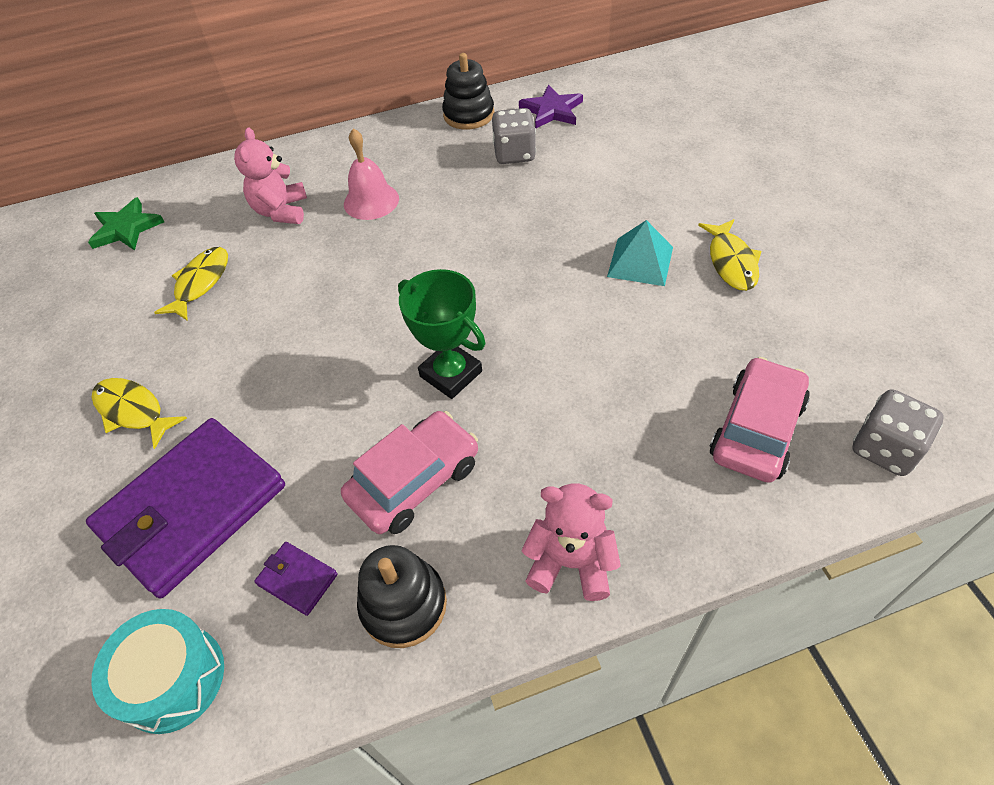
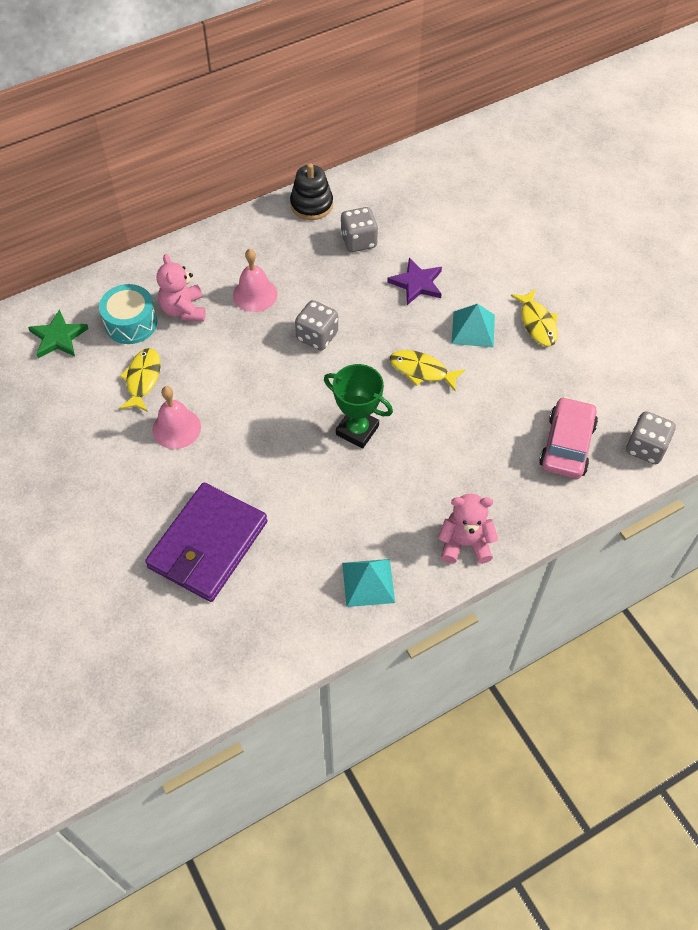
camera: 15 degrees left, 5 degrees up
(133, 411) = (135, 484): yellow fish -> yellow fish (422, 370)
(173, 678) = (238, 645): turquoise drum -> turquoise drum (131, 323)
(216, 345) = (176, 428): none -> pink bell
(297, 579) = (296, 578): purple wallet -> none
(403, 605) = (368, 582): black stacking toy -> turquoise pyramid
(414, 481) = (353, 507): pink car -> none
(432, 253) = (317, 336): none -> grey dice
(552, 110) = (379, 196): purple star -> purple star (417, 283)

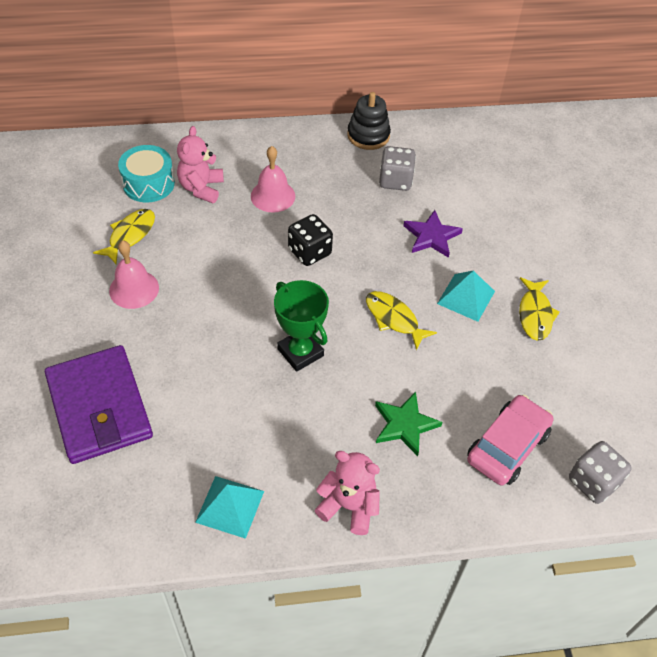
camera: 20 degrees right, 5 degrees down
(58, 337) = (80, 175): green star -> green star (405, 425)
(208, 544) = (99, 407): purple wallet -> purple wallet turned 75 degrees counterclockwise
(317, 336) = (309, 252): grey dice -> black dice

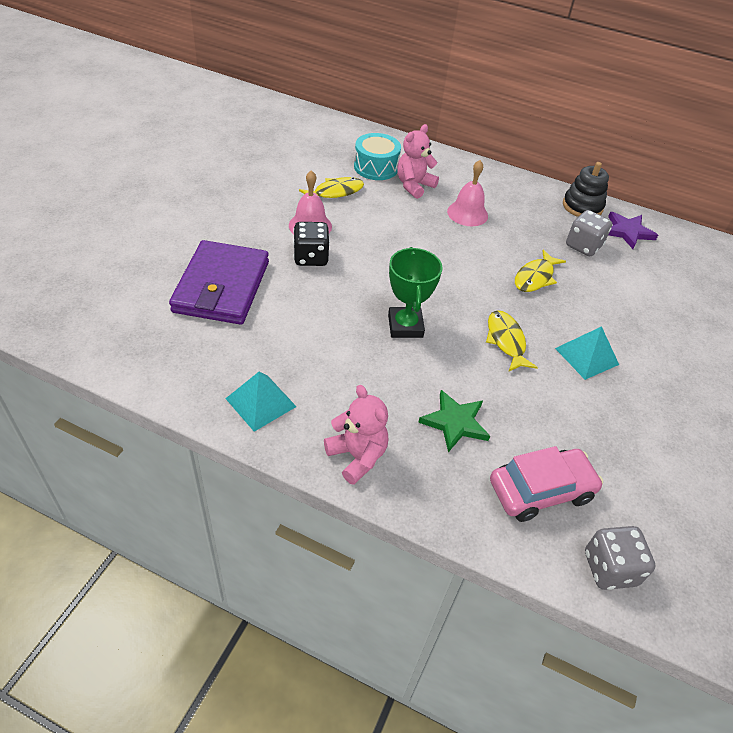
camera: 30 degrees right, 5 degrees down
(309, 252) = (468, 262): black dice -> black dice (311, 257)
(431, 236) = (587, 298): purple star -> purple star (627, 232)
(535, 314) = (647, 401): yellow fish -> yellow fish (535, 277)

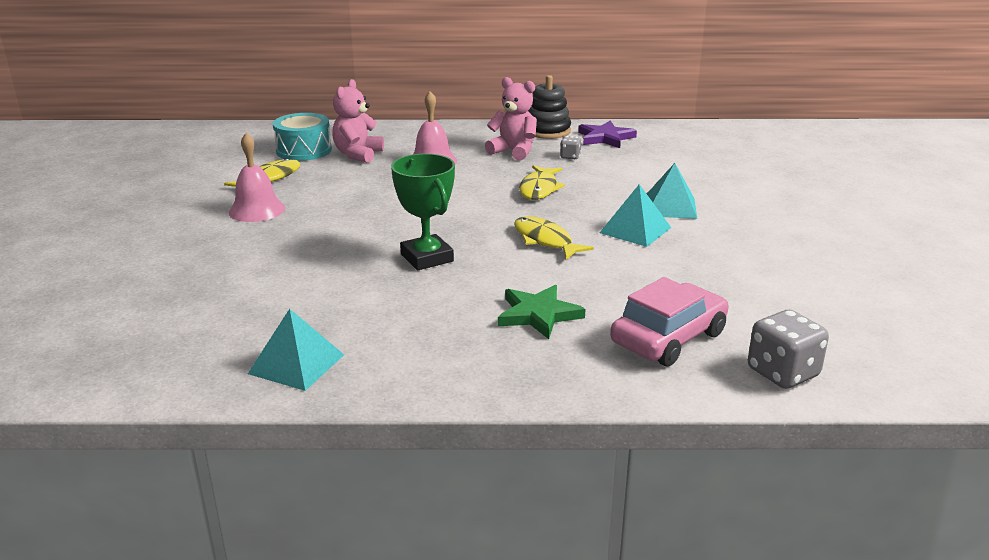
camera: 20 degrees left, 20 degrees down
(222, 287) = (177, 283): purple wallet -> none
(311, 257) = (275, 234): black dice -> none
(357, 456) = (448, 373): pink teddy bear -> pink teddy bear (514, 151)
(583, 246) = (570, 157): grey dice -> grey dice, size x0.53
(633, 339) = (670, 207): none -> turquoise pyramid

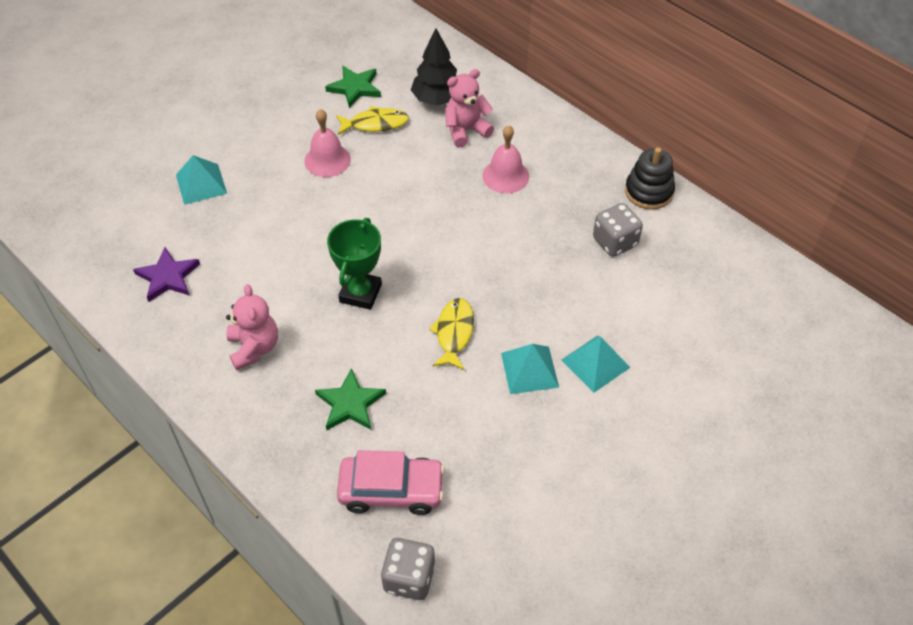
camera: 45 degrees right, 25 degrees up
(214, 170) = (355, 88): none -> green star
(296, 364) = (185, 338): turquoise pyramid -> turquoise pyramid (201, 184)
(304, 150) = (437, 99): turquoise drum -> black tree
(514, 151) = (582, 204): pink teddy bear -> pink teddy bear (254, 348)
(539, 189) = (532, 268): yellow fish -> none
(570, 157) = (615, 242): grey dice -> grey dice, size x1.90
(605, 138) = (682, 235): purple star -> purple star (168, 277)

